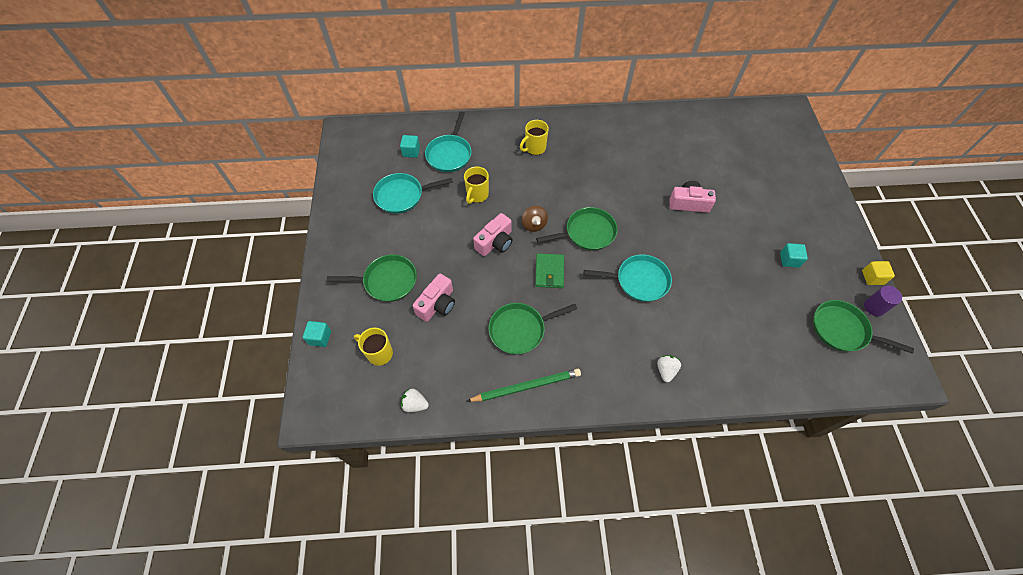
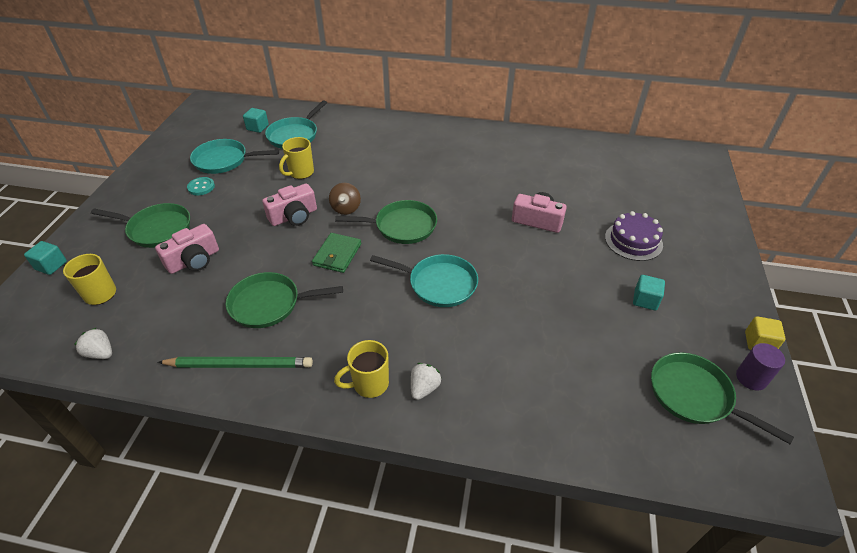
camera: 15 degrees right, 15 degrees down
(399, 229) = (201, 187): none -> turquoise button
(534, 148) = (386, 144): yellow mug -> yellow mug (369, 384)
(765, 207) = (633, 241): none -> purple cake

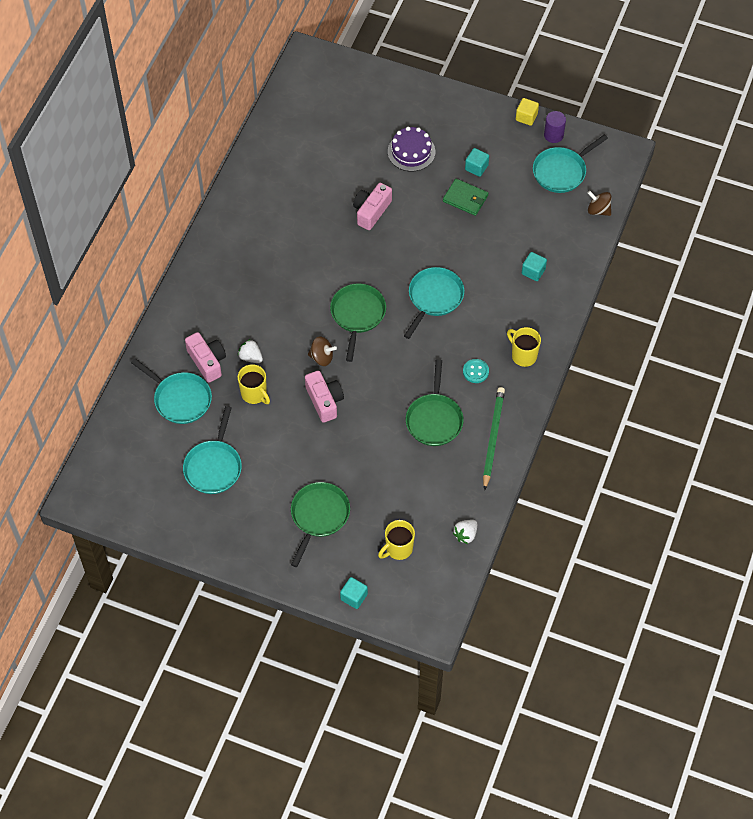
camera: 80 degrees left, 15 degrees up
(194, 260) = (370, 480): pink camera -> pink camera (207, 361)
(201, 187) = (258, 484): turquoise button -> turquoise button (475, 371)
(257, 127) = (153, 436): turquoise cube -> turquoise cube (533, 271)
(337, 255) = (385, 368): green wallet -> green wallet (465, 198)
(369, 384) = (523, 355): yellow mug -> yellow mug turned 150 degrees clockwise
(424, 388) = (531, 323): white strawberry -> white strawberry (250, 357)
(651, 454) = (598, 210): none -> brown spinning top
(694, 395) = (561, 171): green pan -> turquoise pan

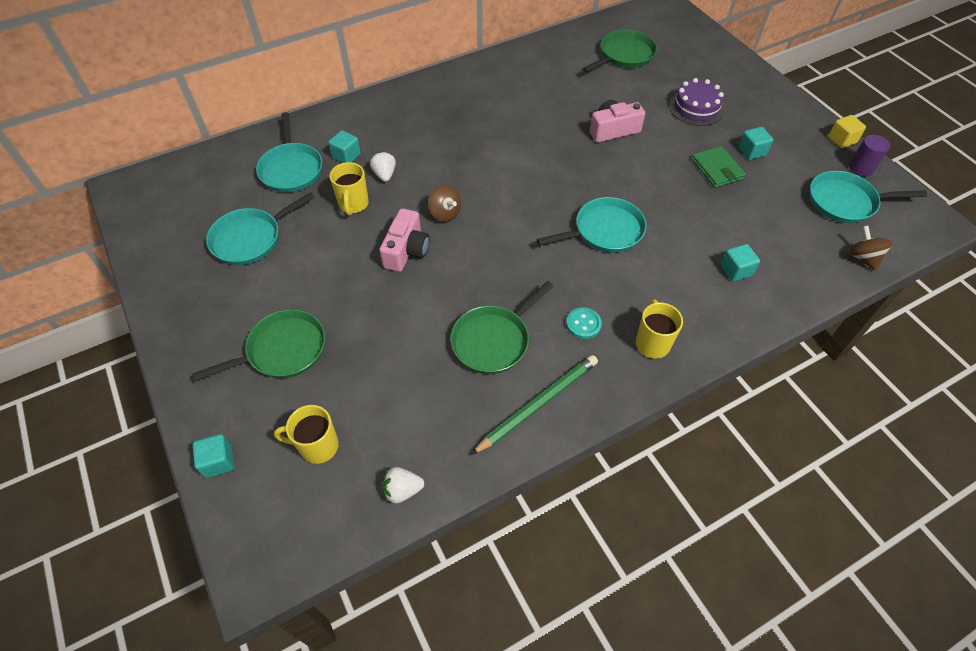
camera: 40 degrees right, 5 degrees down
(207, 361) = (346, 156): pink camera -> turquoise cube
(357, 315) = (515, 200): green pan -> green pan (624, 55)

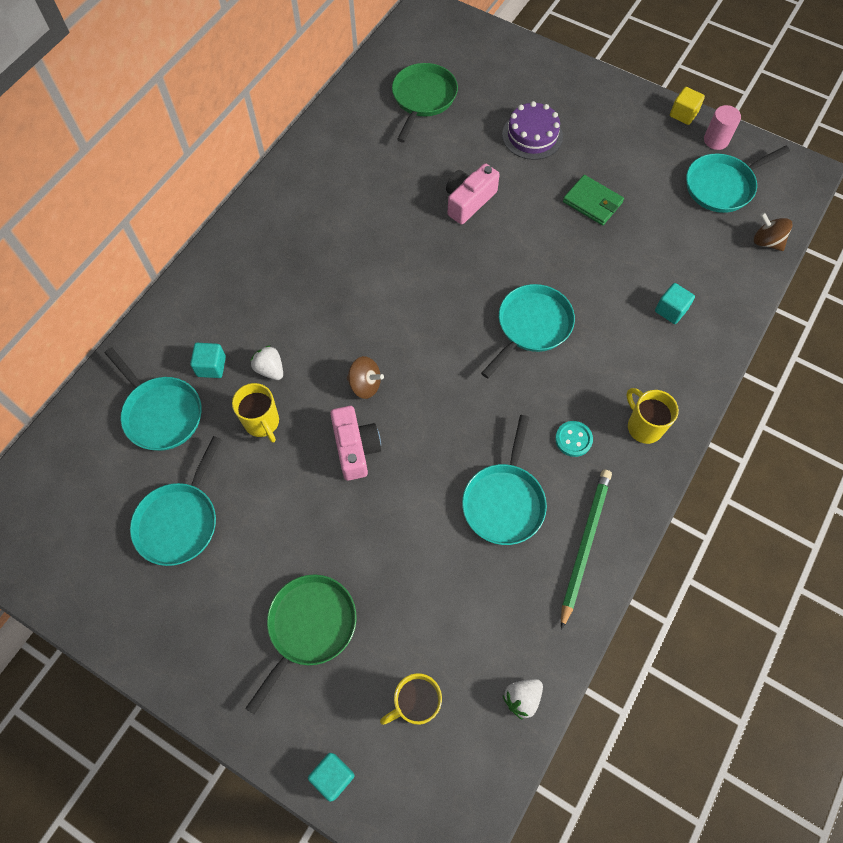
camera: 30 degrees left, 10 degrees up
(493, 340) = (504, 501): green pan -> turquoise pan
(751, 151) = (612, 166): turquoise cube -> none
(861, 168) = (716, 140): purple cylinder -> pink cylinder

